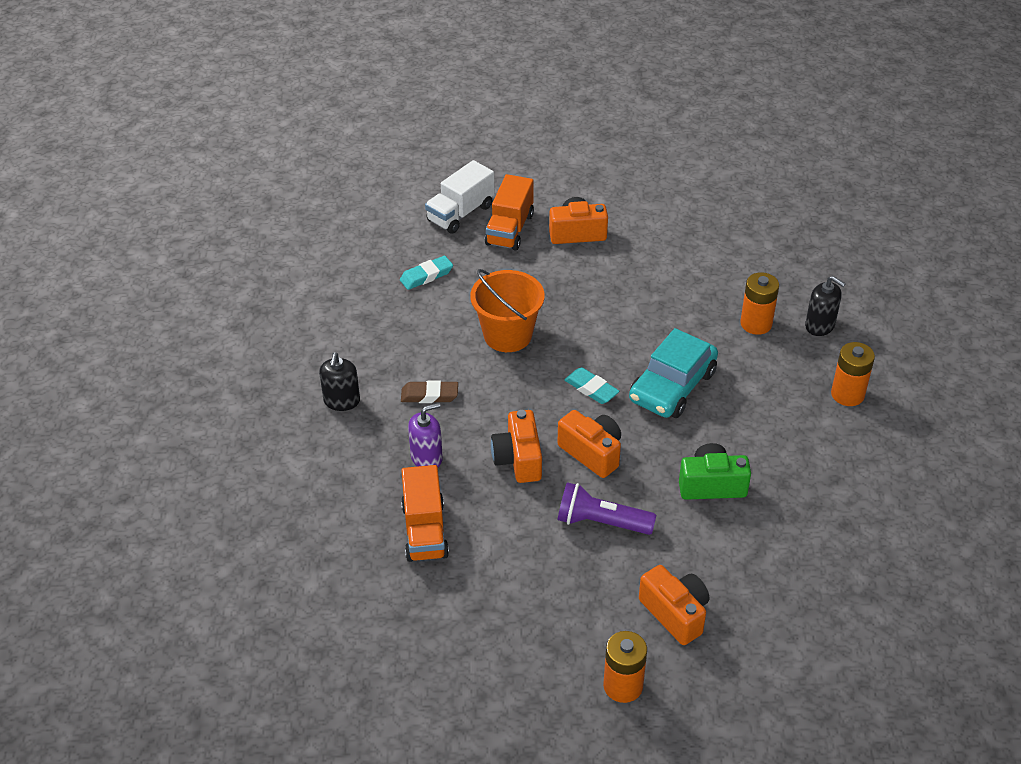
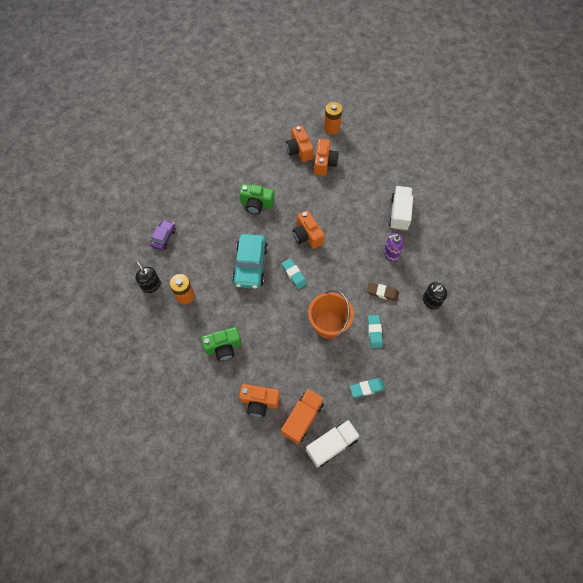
camera: 165 degrees left, 20 degrees up
(342, 401) = (431, 301): black soap dispenser -> black soap dispenser turned 150 degrees counterclockwise
(424, 530) = (399, 213): orange truck -> white truck
(430, 341) = (374, 332): none -> turquoise eraser
(518, 459) = (345, 241): orange camera -> orange camera (324, 163)
(601, 522) = (315, 198): purple flashlight -> none
(659, 277) = (223, 347): none -> green camera
(672, 386) = (250, 265): turquoise car -> turquoise car turned 135 degrees clockwise
(847, 394) = (163, 237): orange battery -> purple car

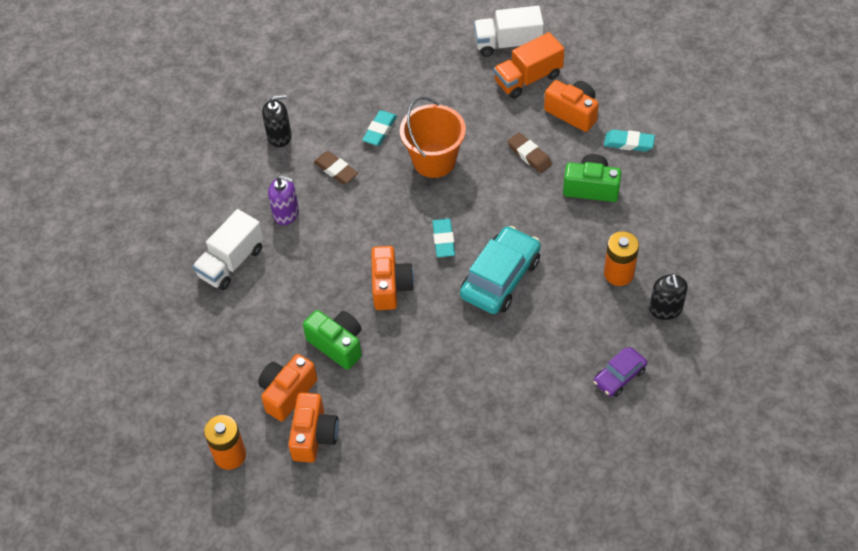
camera: 150 degrees left, 10 degrees down
(256, 204) = (441, 369): green camera -> green camera (337, 344)
(272, 355) = (529, 155): none -> brown eraser
(367, 388) = (431, 78): turquoise eraser -> turquoise eraser (628, 143)

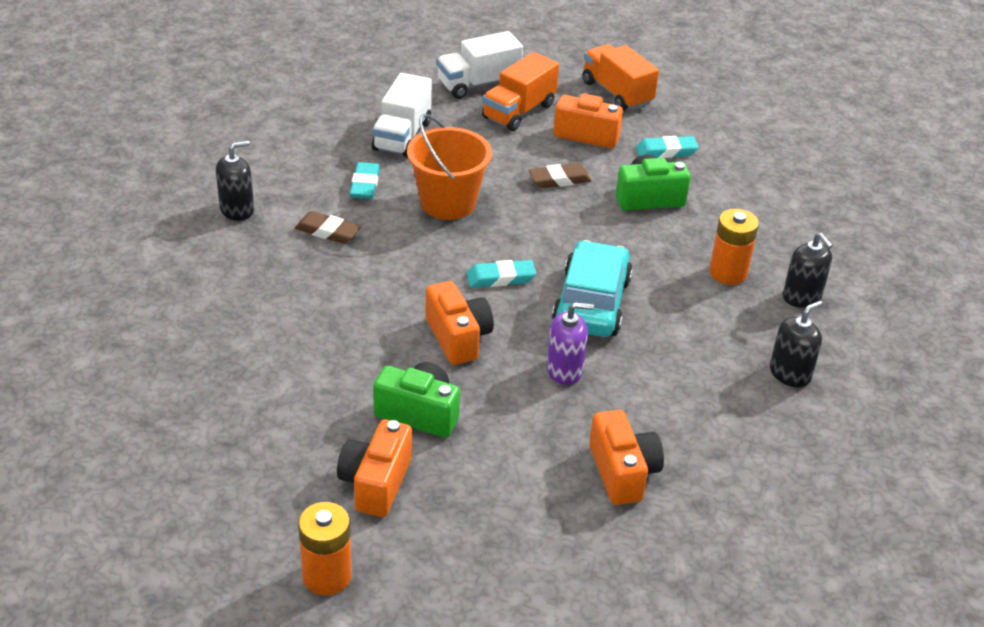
camera: 25 degrees left, 15 degrees down
(231, 262) = (230, 351): white truck -> white truck (402, 136)
(286, 213) = (282, 286): purple soap dispenser -> purple soap dispenser (564, 370)
(314, 436) = (437, 524): orange camera -> orange camera (622, 472)
(443, 240) = (501, 278): turquoise eraser -> turquoise eraser turned 75 degrees counterclockwise
(529, 155) = (559, 180): brown eraser -> brown eraser turned 45 degrees counterclockwise
(617, 73) = (617, 93): none -> orange truck
(619, 376) = (790, 374): purple car -> black soap dispenser

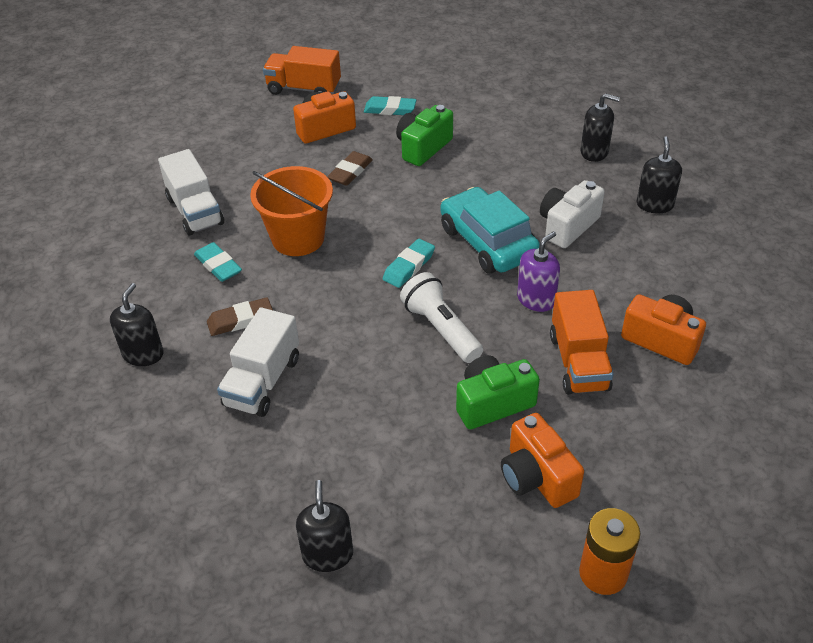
camera: 40 degrees left, 5 degrees up
(175, 416) = (327, 554): none -> black soap dispenser
(458, 337) = (441, 329): orange camera -> white flashlight
(478, 84) = (198, 139): white truck -> white truck (262, 381)
(518, 111) = (255, 141): orange truck -> orange truck (578, 362)
(666, 151) = (390, 109): turquoise eraser -> turquoise eraser turned 60 degrees clockwise
(679, 337) = (567, 226): none -> white camera
(728, 273) = (535, 165): orange battery -> none

